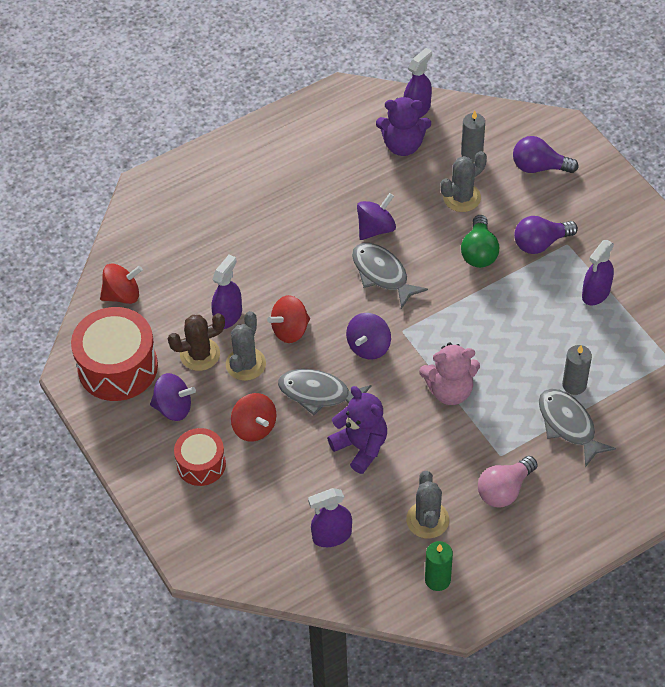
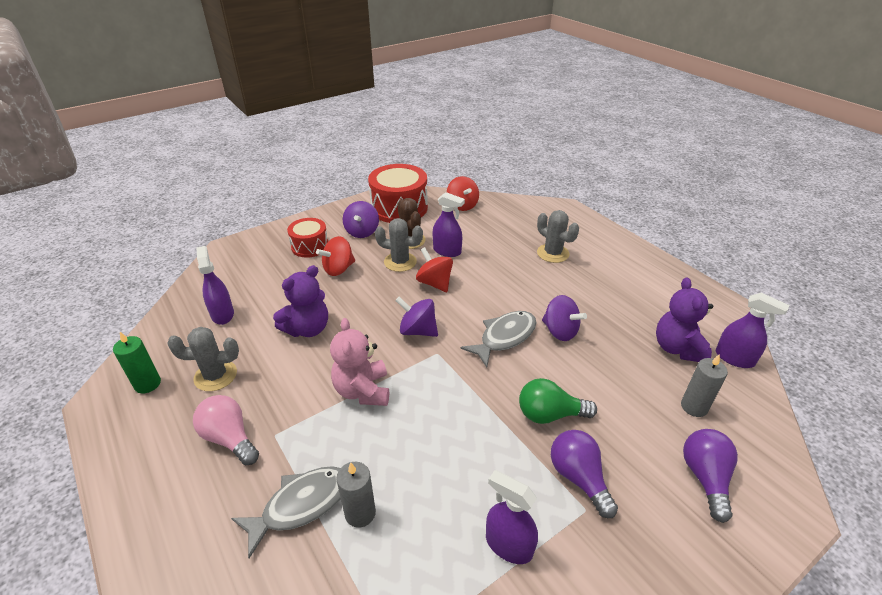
camera: 85 degrees right, 15 degrees down
(319, 394) = (367, 302): grey fish -> none
(462, 197) = (624, 398): grey cactus -> grey cactus (553, 253)

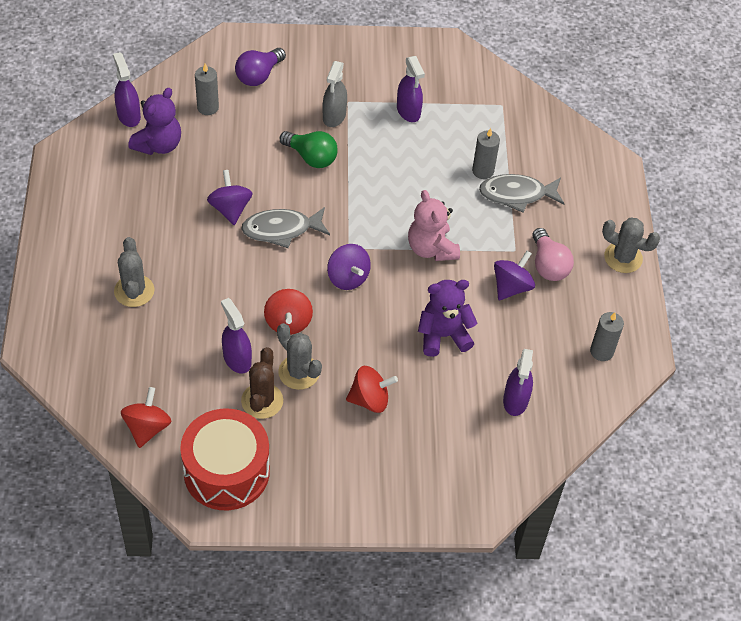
camera: 150 degrees left, 15 degrees up
(147, 384) = (601, 351): green candle -> grey candle
(215, 376) = (543, 328): grey cactus -> grey cactus (623, 258)
(310, 246) = (380, 458): red drum -> none
(362, 232) = (305, 449): purple spinning top -> purple spinning top (511, 287)
(363, 391) = (431, 248): pink teddy bear -> pink teddy bear turned 135 degrees clockwise
(578, 478) = (334, 116): purple light bulb -> grey spray bottle

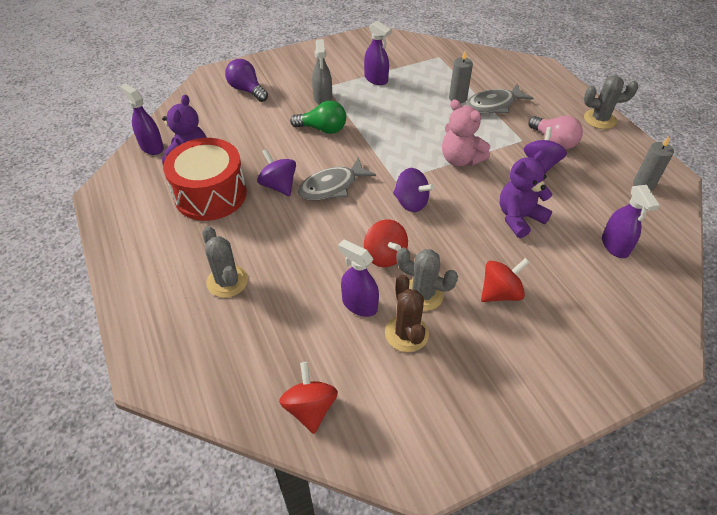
camera: 20 degrees left, 5 degrees down
(208, 107) = (217, 122): grey candle -> none
(226, 471) = (417, 419): red drum -> red drum (210, 194)
(259, 75) = (247, 90): purple light bulb -> purple light bulb turned 120 degrees clockwise

